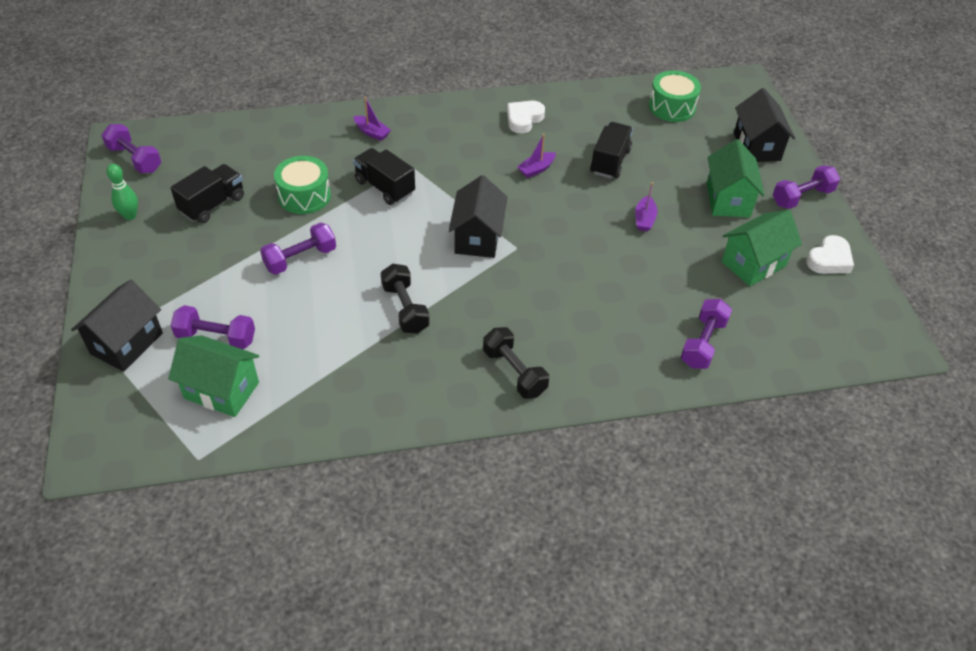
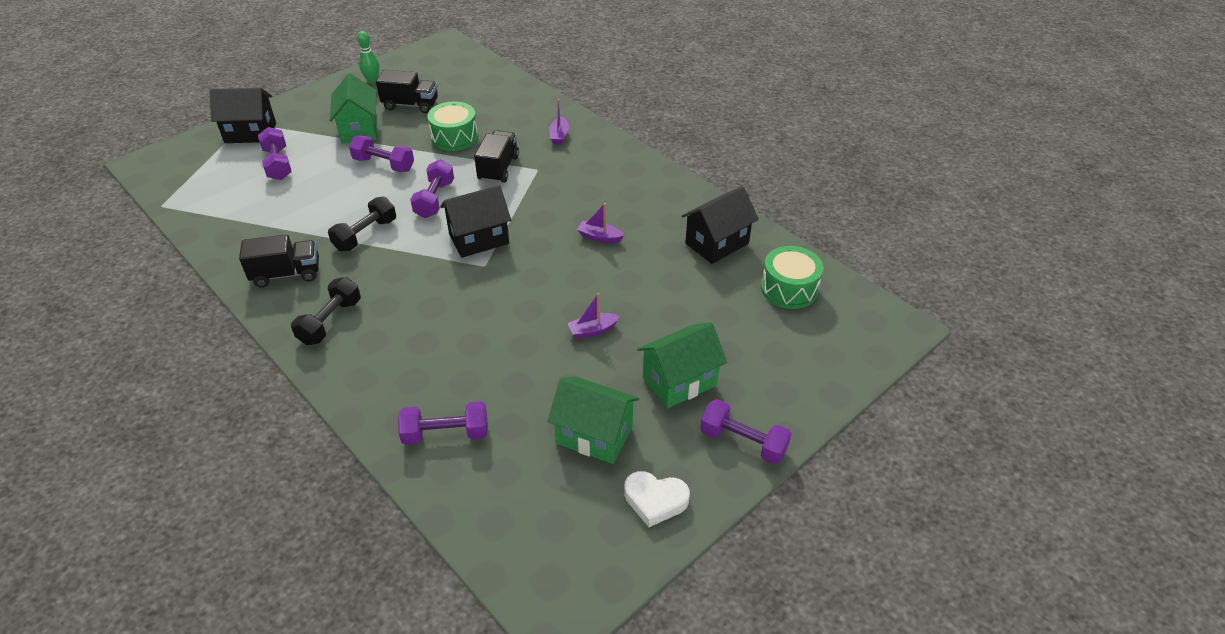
camera: 60 degrees right, 5 degrees down
(135, 159) = (430, 57): purple dumbbell -> purple dumbbell (434, 199)
(221, 390) = (229, 188): green house -> green house (359, 130)
(524, 119) = (662, 204): white heart -> none
(610, 161) = (656, 277): black truck -> black truck (286, 274)
(756, 147) = (793, 375): black house -> black house (717, 243)

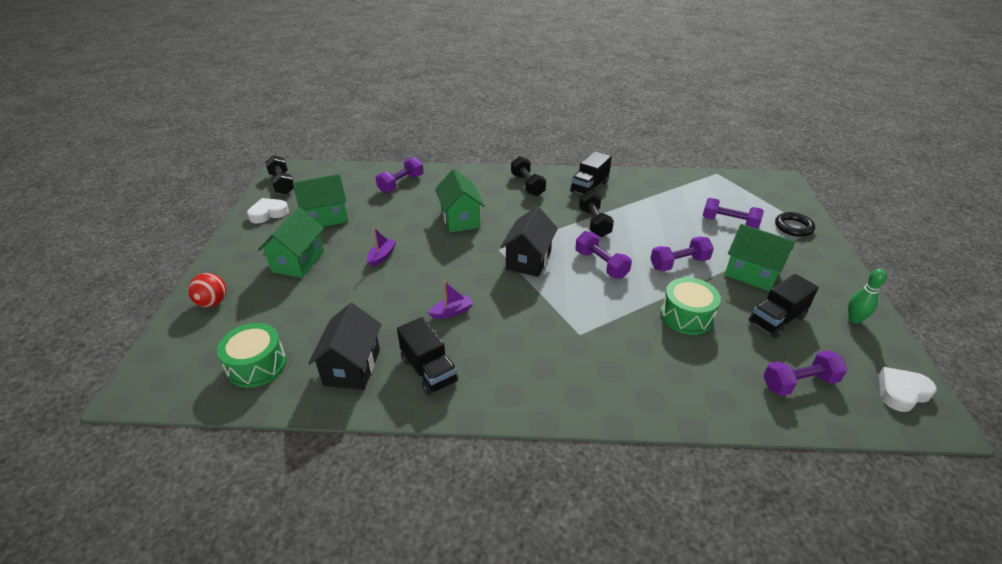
camera: 135 degrees right, 5 degrees down
(250, 133) = (793, 227): black house -> black ring
(434, 54) = (901, 392): none -> white heart
(464, 324) = (460, 219): none -> green house
(498, 168) = (607, 314): black truck -> black truck (429, 370)
(559, 136) = (620, 381): purple boat -> none
(588, 567) = (282, 184): none -> black dumbbell
(743, 442) = (234, 256): purple dumbbell -> purple dumbbell (799, 383)
(798, 383) = (213, 302): none -> red ball

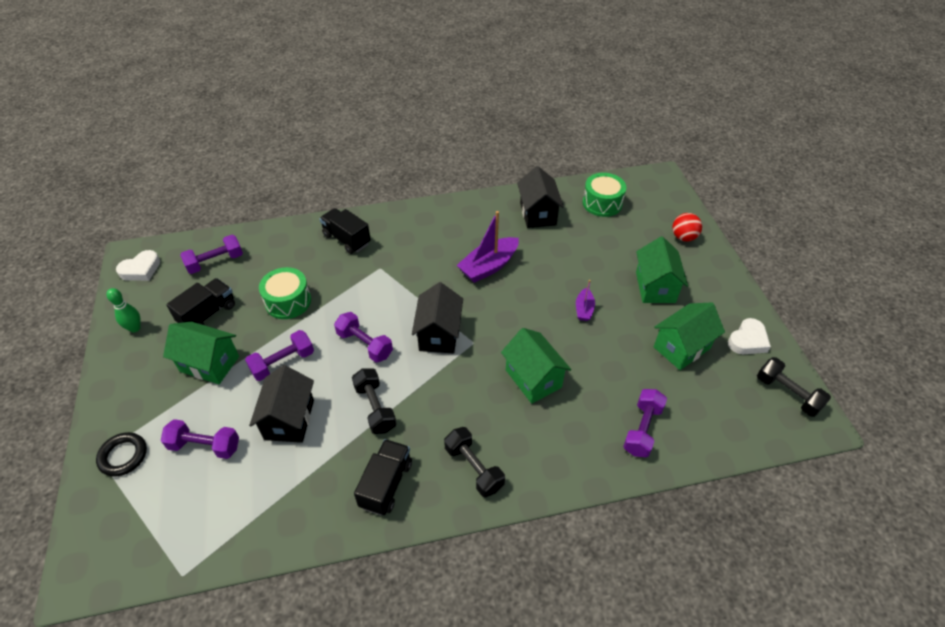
camera: 165 degrees right, 10 degrees up
(429, 370) = (484, 221): black truck -> black truck (347, 239)
(452, 312) = (489, 266): purple boat -> purple boat, size x1.87
(664, 227) = (289, 419): none -> black house

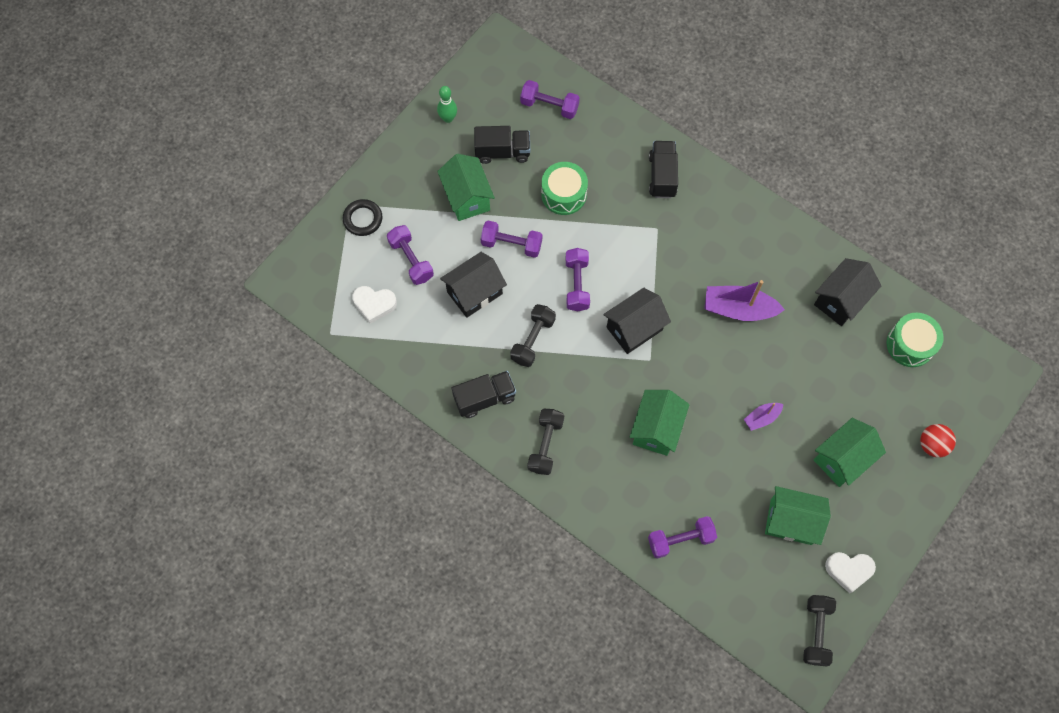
camera: 50 degrees right, 20 degrees up
(141, 269) = (495, 64): white heart -> white heart (374, 304)

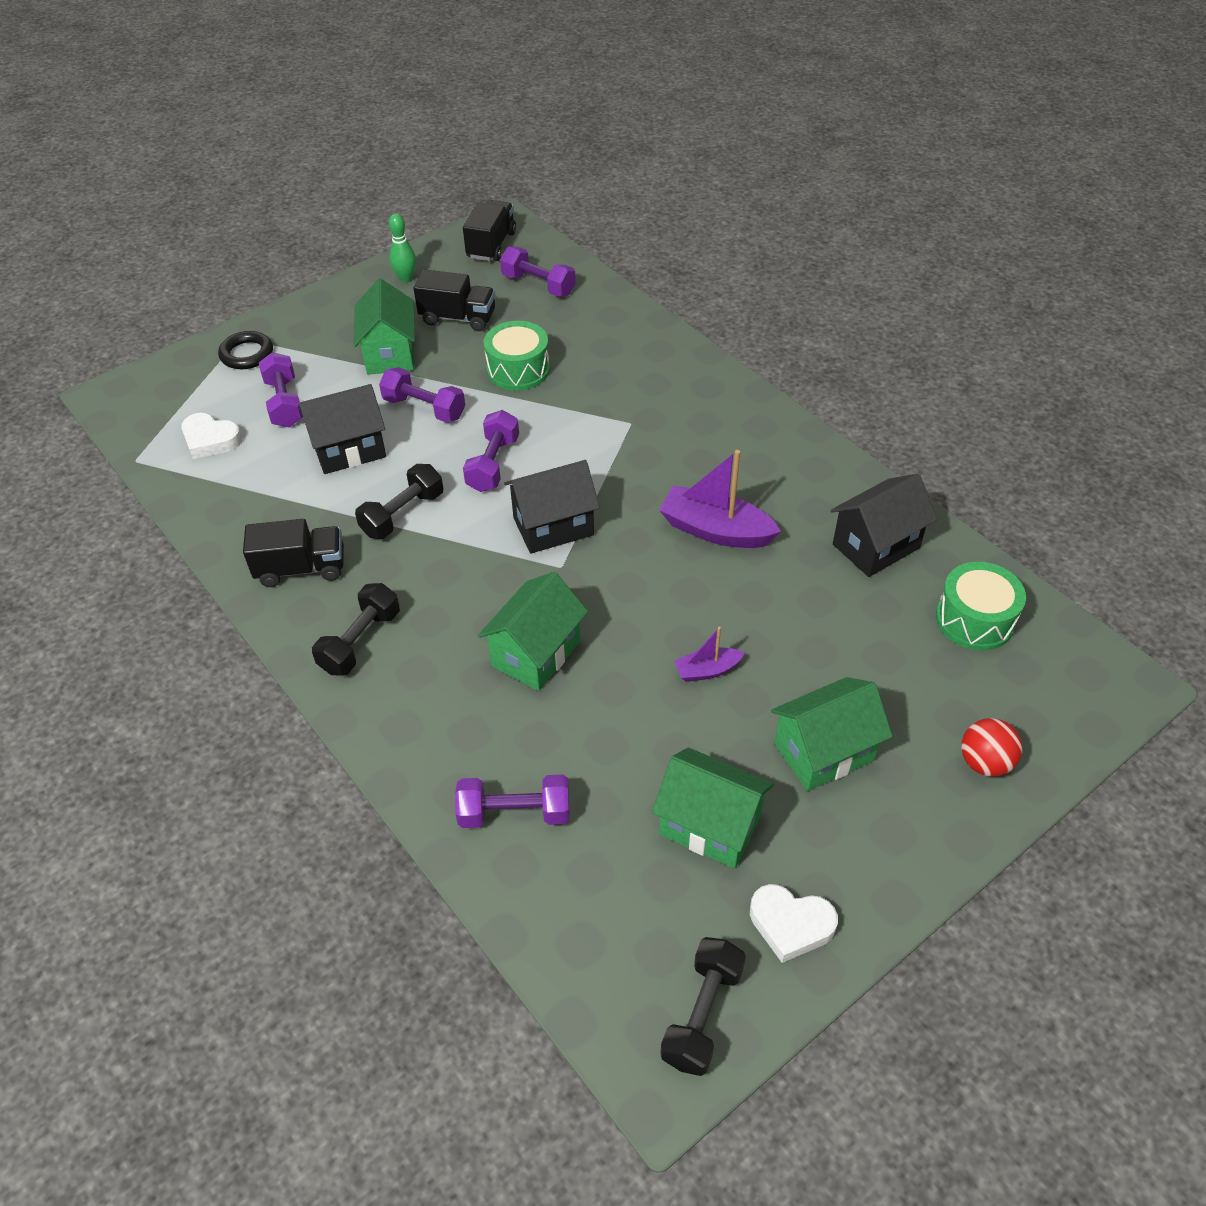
camera: 15 degrees right, 20 degrees down
(662, 176) = (659, 371): black truck -> black truck (491, 245)

